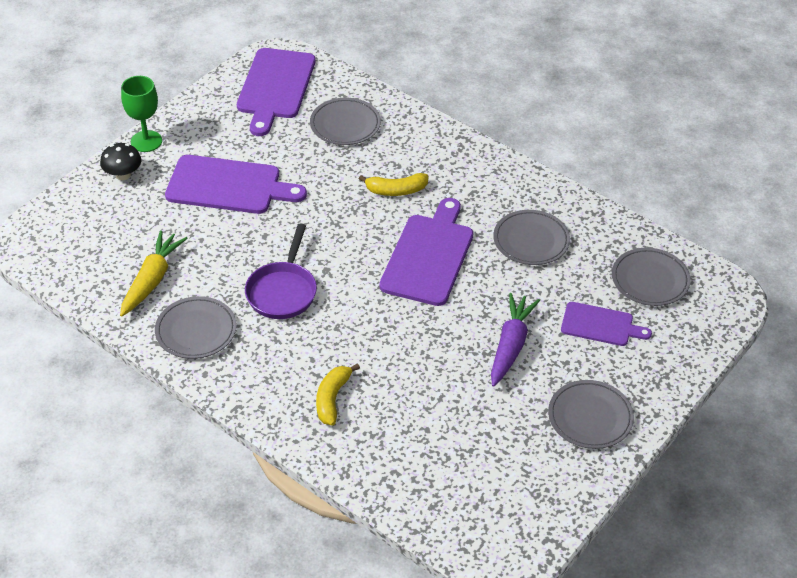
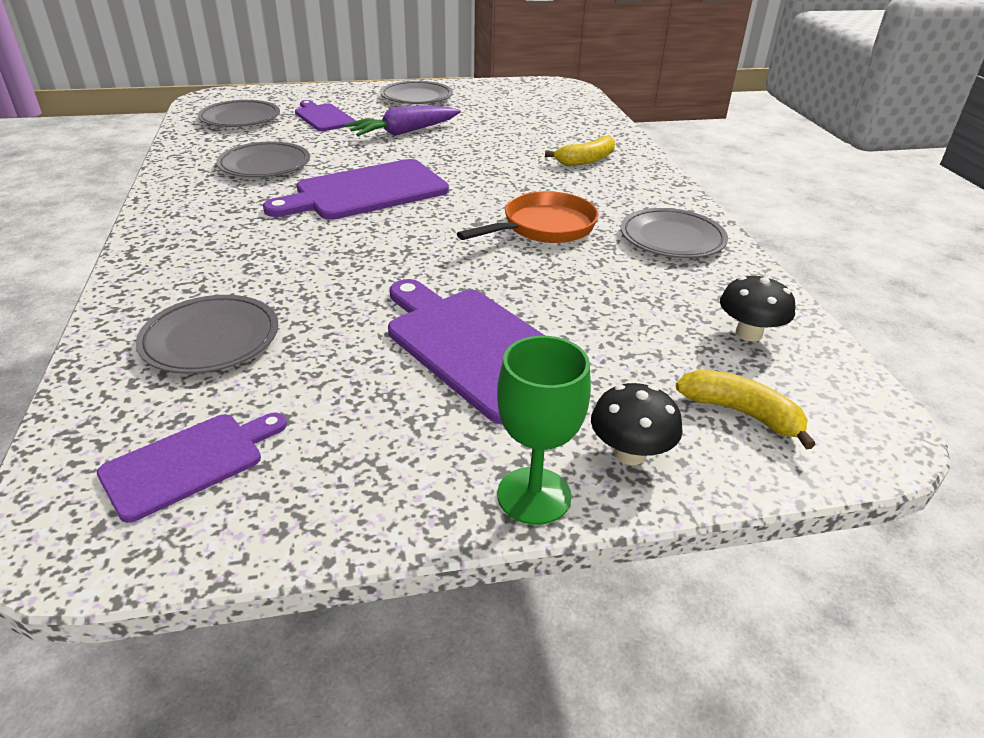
camera: 140 degrees left, 10 degrees down
(106, 270) = (748, 333): none -> black mushroom
(152, 280) = (690, 297): yellow carrot -> none
(275, 87) = (189, 463): purple cutting board -> purple cutting board, size x0.59
(283, 291) = (544, 227): purple pan -> orange pan
(396, 190) = (296, 245): yellow banana -> yellow banana (741, 413)

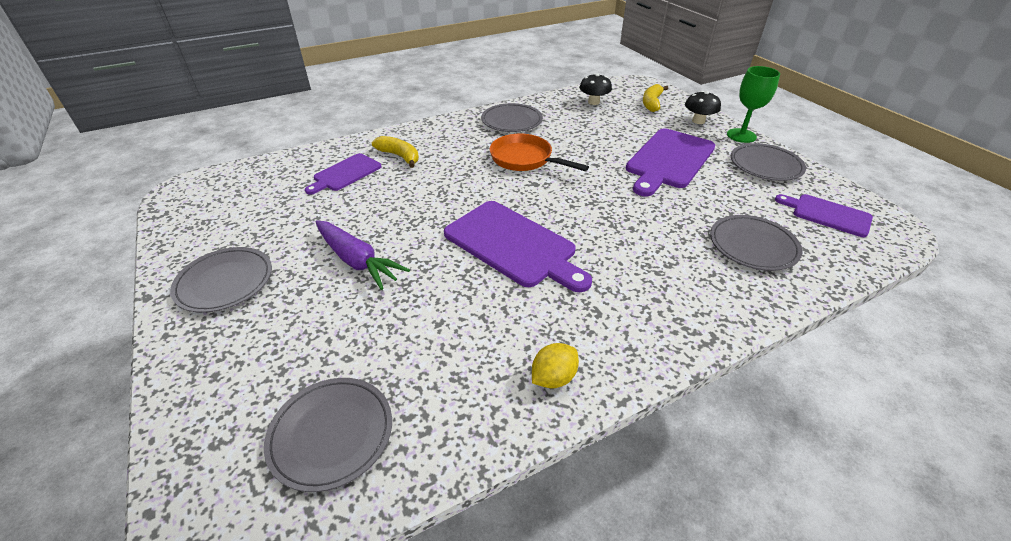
camera: 105 degrees left, 5 degrees up
(191, 180) = (553, 378): none -> yellow lemon
(264, 165) = (486, 334): grey plate -> grey plate (765, 165)
(323, 117) = (314, 342): purple cutting board -> purple cutting board (345, 173)

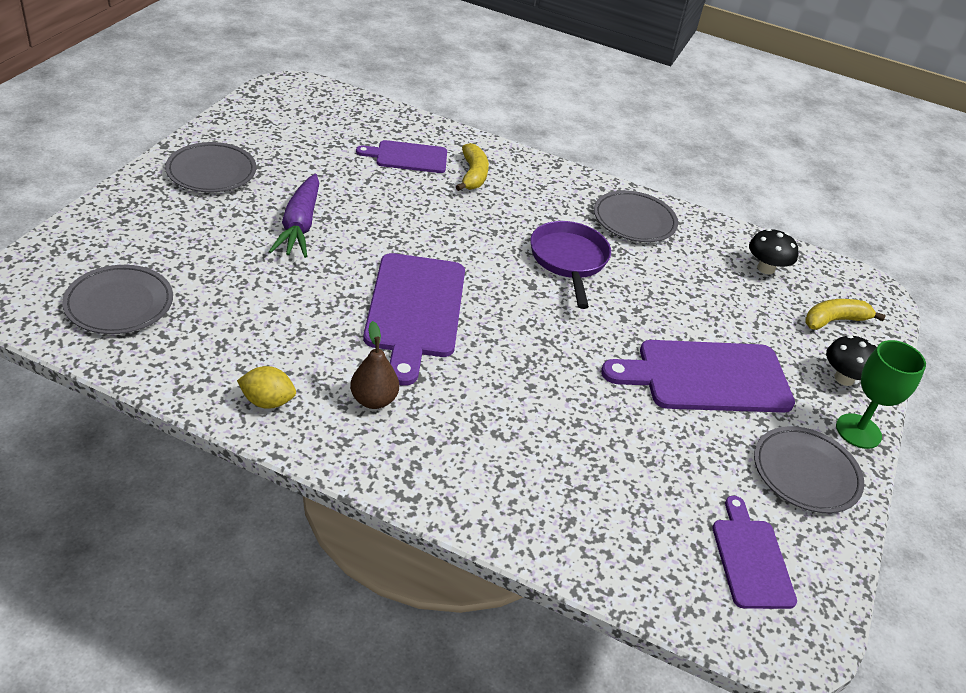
camera: 45 degrees right, 0 degrees up
(524, 159) = (569, 260): orange pan -> purple pan
(595, 311) = (373, 400): none -> brown pear
(753, 245) = (603, 497): grey plate -> none

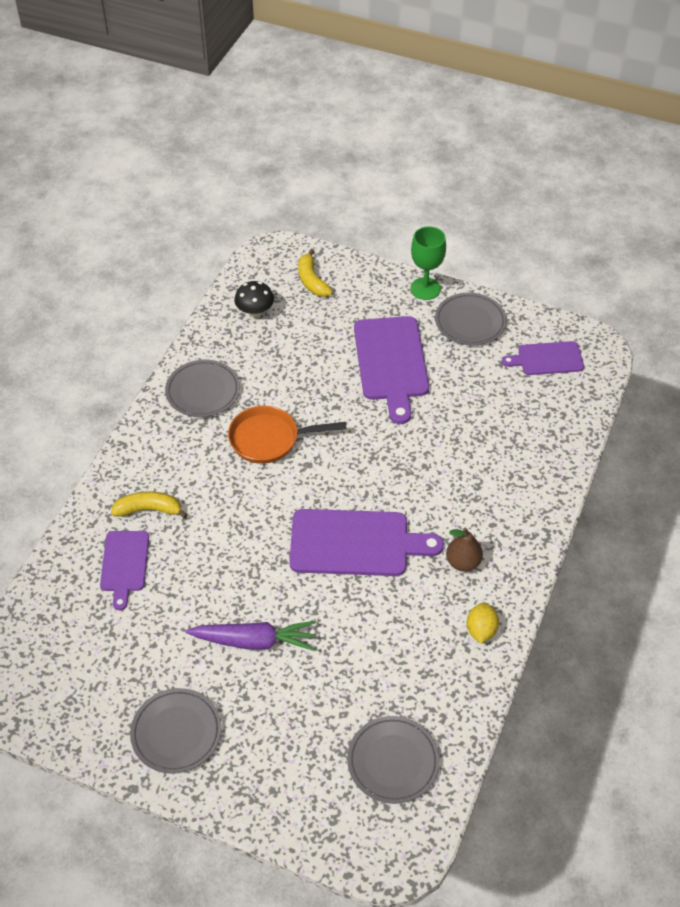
camera: 85 degrees left, 10 degrees up
(569, 260) = (269, 439): purple pan -> orange pan
(844, 378) = (374, 287): black mushroom -> none

